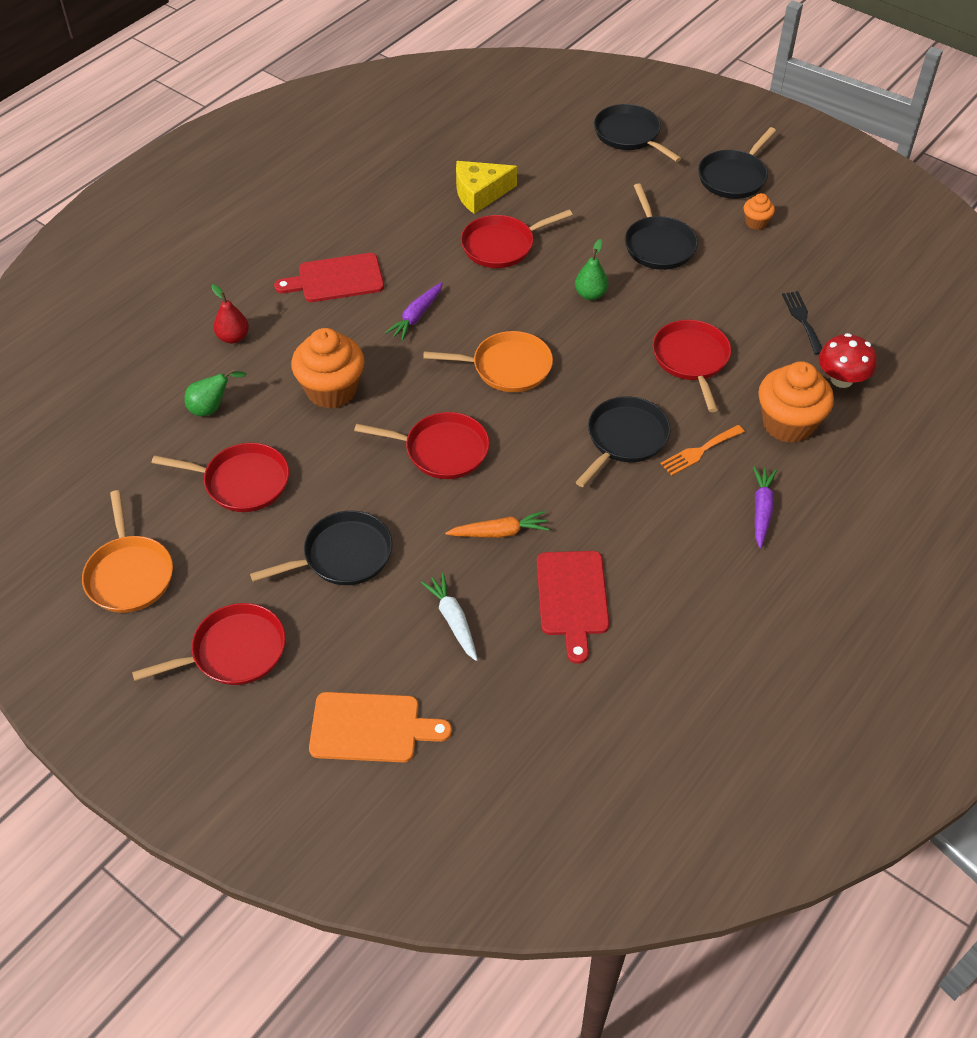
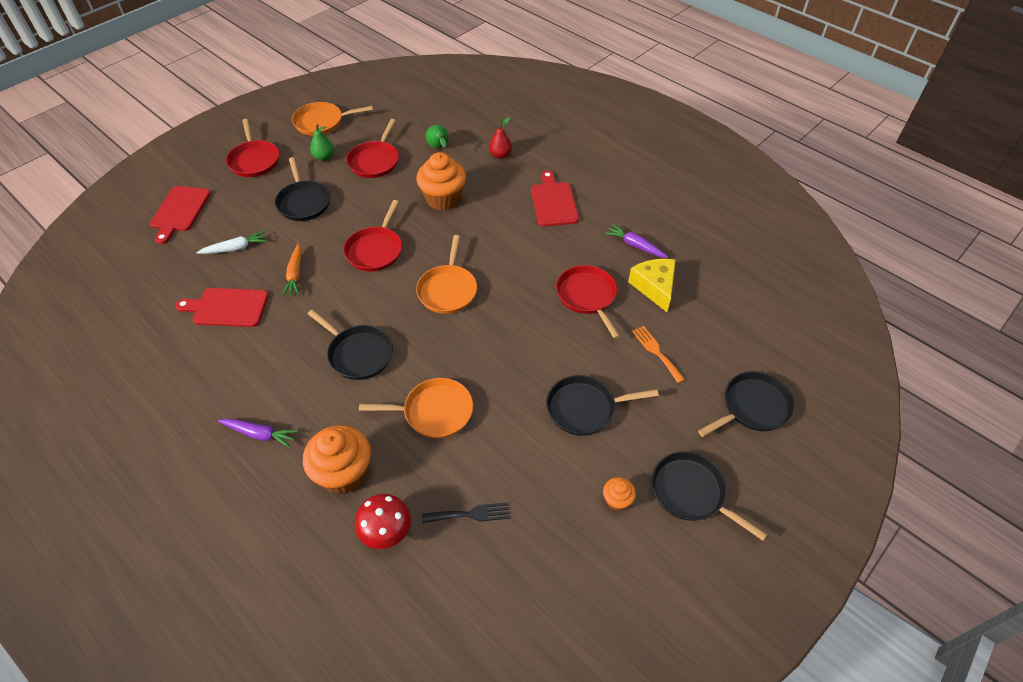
camera: 95 degrees right, 0 degrees up
(371, 728) = (179, 211): orange cutting board -> red cutting board
(416, 317) = (509, 242): purple carrot -> purple carrot (635, 245)
(590, 294) = (523, 350): green pear -> green pear (324, 157)
(691, 359) = (434, 412): red pan -> orange pan
(699, 451) = (332, 401): orange fork -> orange fork (656, 351)

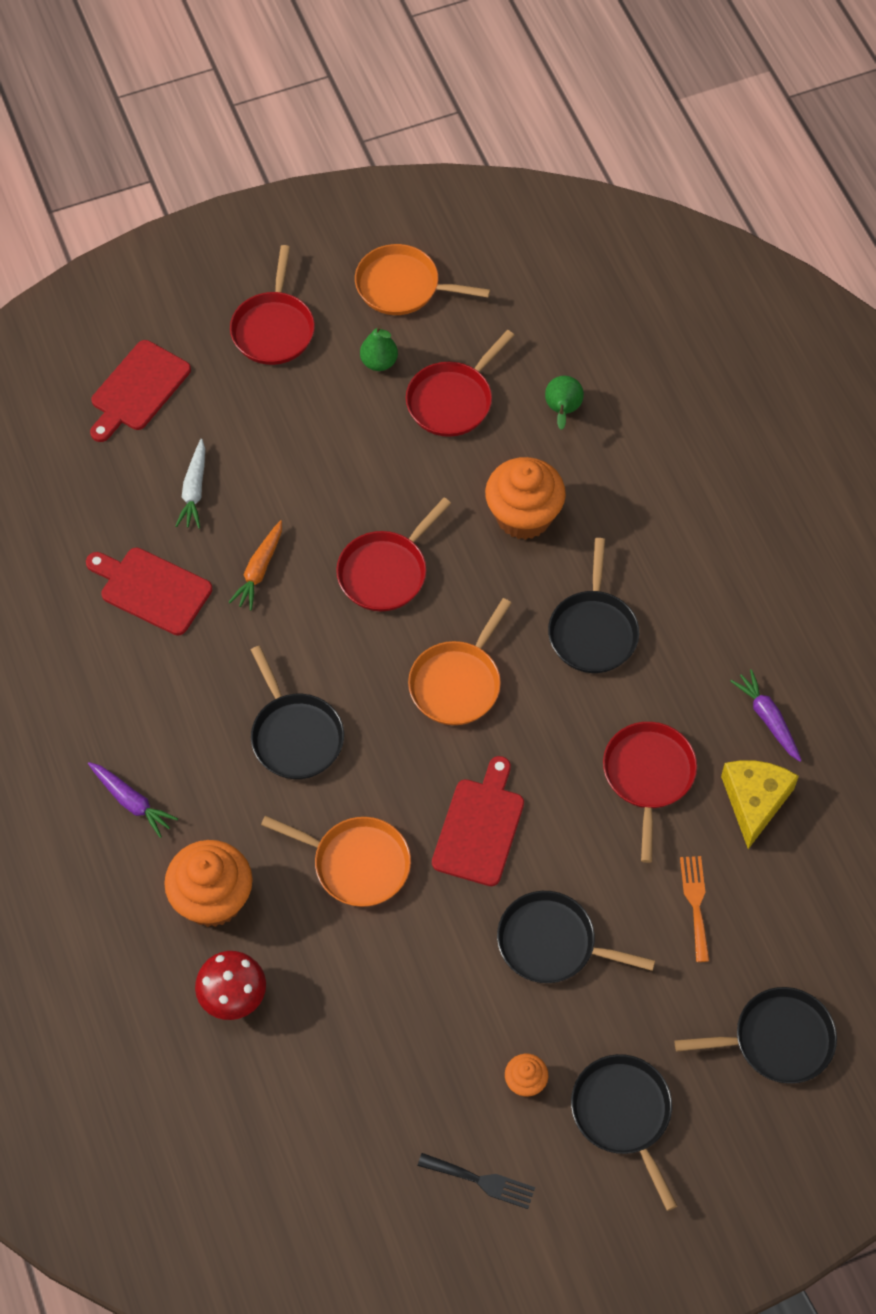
camera: 25 degrees right, 10 degrees up
(236, 248) = (194, 490): white carrot -> white carrot turned 90 degrees clockwise
(304, 202) = (317, 441): black pan -> black pan (593, 631)
(471, 514) = (340, 1019): black fork -> black fork (481, 1181)
(500, 155) = (651, 463): red pear -> none
(553, 202) = (687, 589): red cutting board -> red cutting board (480, 827)

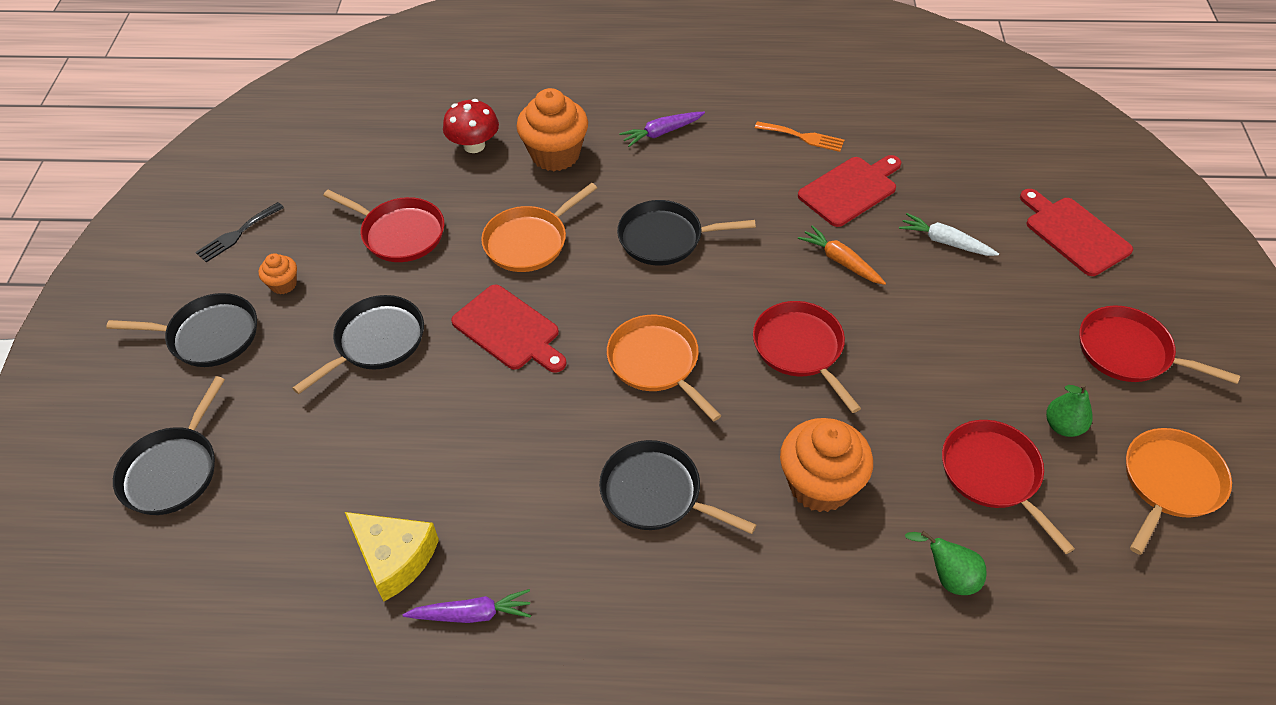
camera: 115 degrees right, 10 degrees down
(648, 775) = (477, 476): red pan -> red pan (400, 233)
(695, 903) = (334, 461): orange fork -> orange fork (803, 137)

